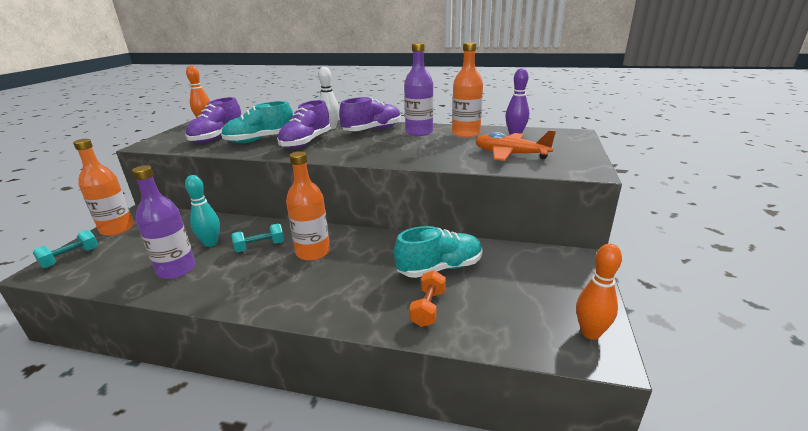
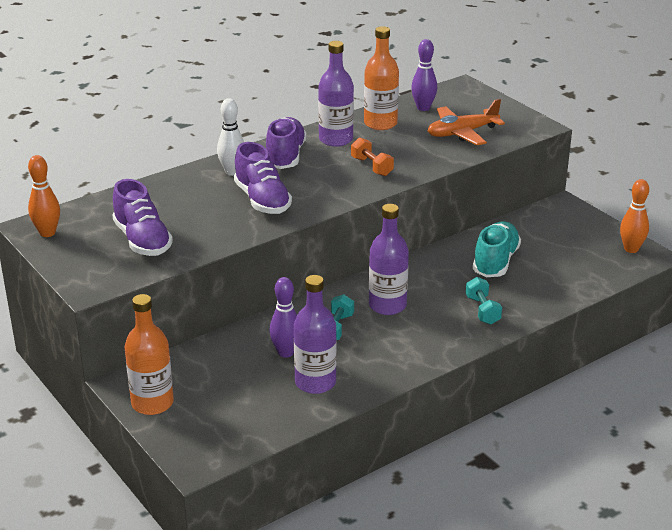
camera: 50 degrees left, 5 degrees up
(71, 258) = (189, 442): turquoise dumbbell -> turquoise dumbbell (482, 310)
(211, 243) = (286, 352): turquoise bowling pin -> purple bowling pin
(260, 140) = (204, 220): turquoise shoe -> none
(313, 252) = (387, 305): orange bottle -> purple bottle
(428, 308) = (536, 289): orange dumbbell -> orange dumbbell (372, 167)

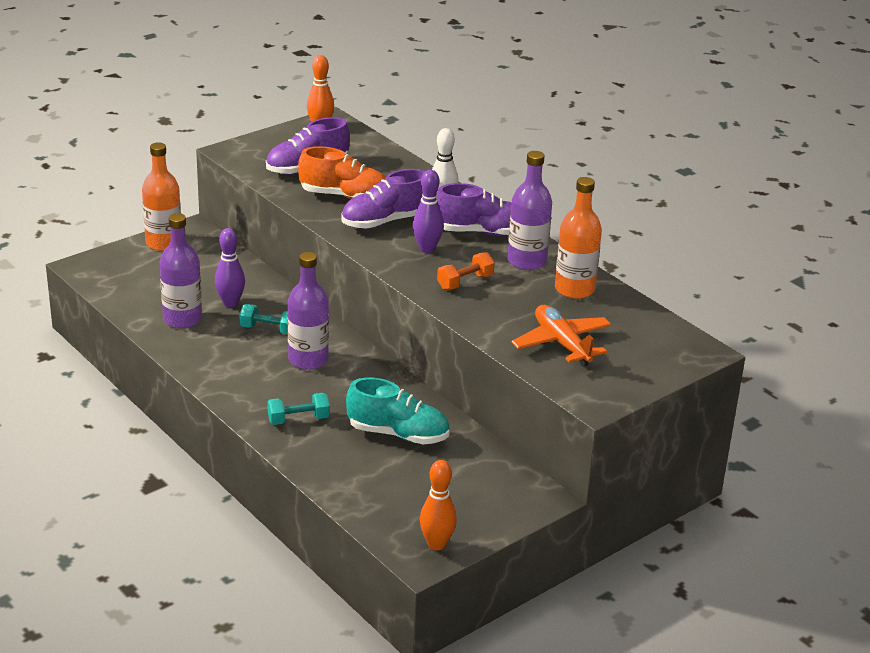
camera: 85 degrees right, 0 degrees up
(208, 220) = (345, 196): none -> orange shoe
(423, 108) = (625, 319): purple bowling pin -> purple bowling pin (427, 249)

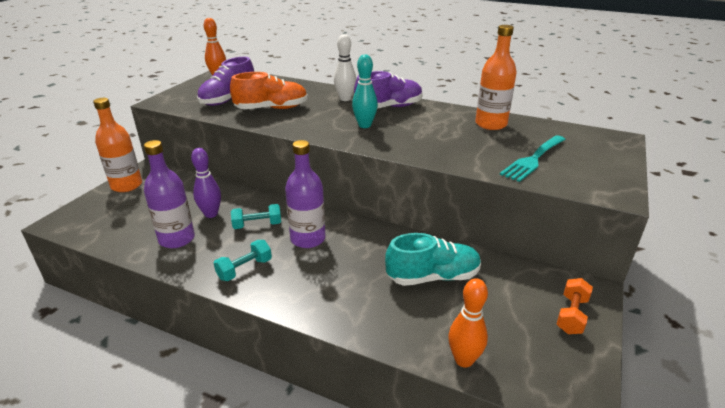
camera: 25 degrees left, 0 degrees up
(298, 419) = (342, 295): turquoise dumbbell -> turquoise dumbbell (244, 269)
(384, 221) = (316, 117): purple shoe -> none
(427, 249) = (364, 125): purple bowling pin -> turquoise bowling pin
(436, 544) = (573, 376): orange bowling pin -> orange bowling pin (464, 360)
(465, 282) = (416, 139): orange dumbbell -> orange dumbbell (571, 315)
(527, 261) = (439, 116): purple bottle -> none
(562, 343) = (533, 159): orange plane -> turquoise fork

